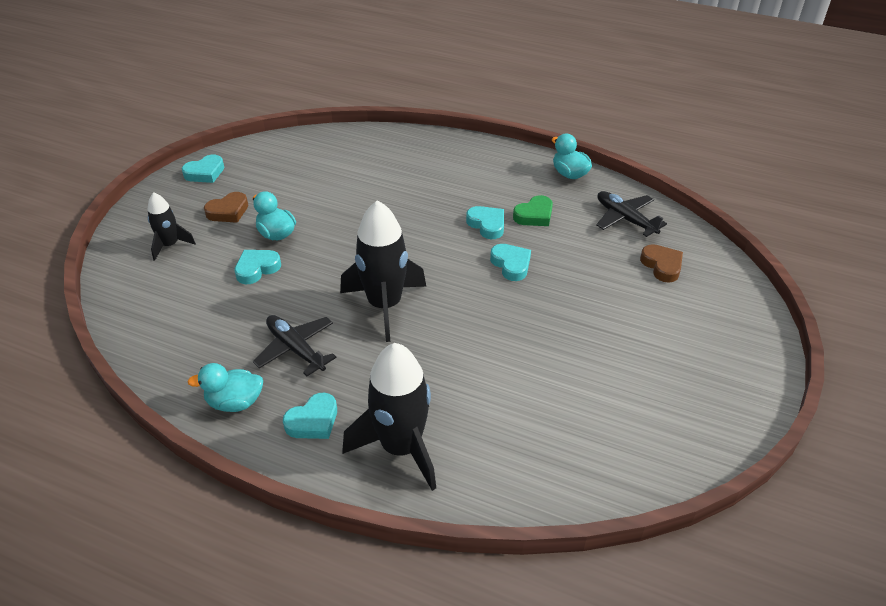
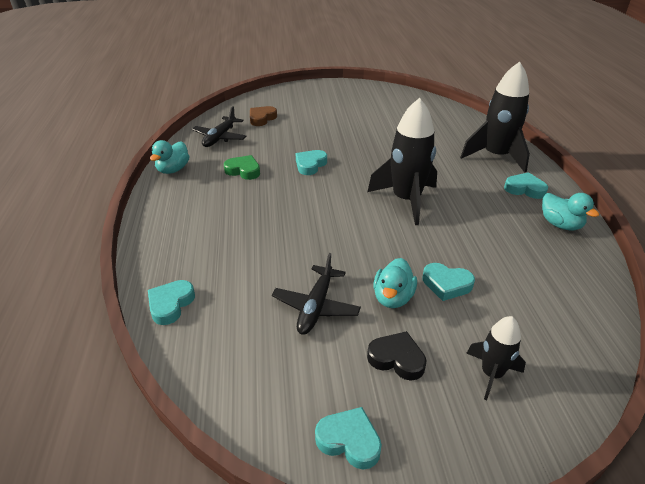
camera: 120 degrees left, 5 degrees down
(228, 211) = (397, 359): brown heart -> black heart
(295, 349) = (490, 220): black plane -> black plane (316, 307)
(487, 225) = (273, 187): turquoise heart -> turquoise heart (170, 304)

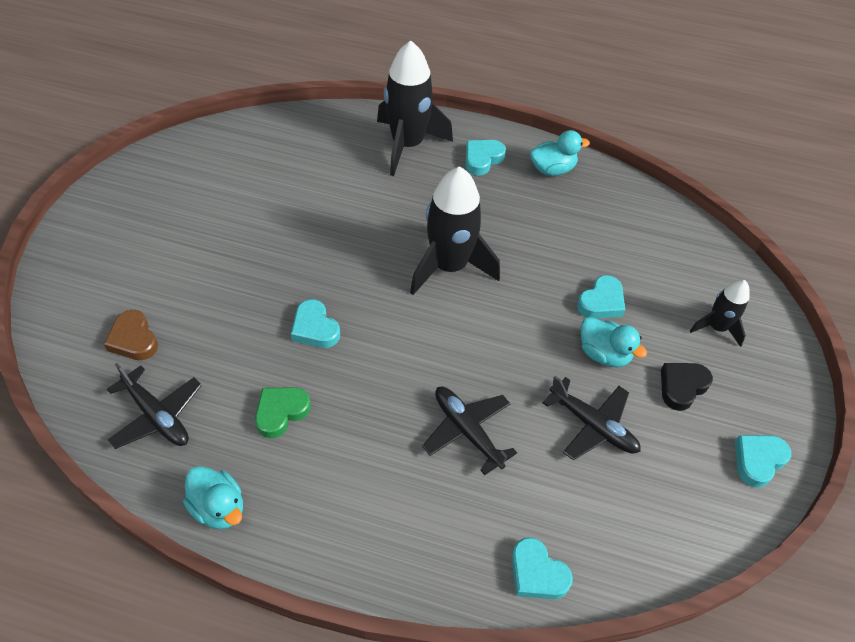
camera: 70 degrees left, 15 degrees up
(272, 242) = (467, 431): none -> black plane

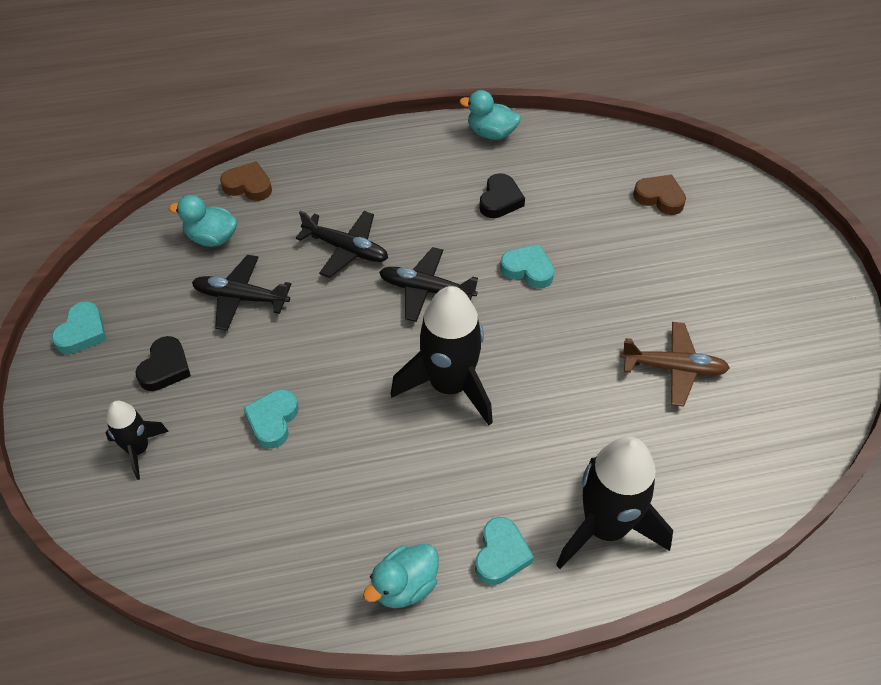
camera: 155 degrees right, 0 degrees up
(157, 416) = (586, 161): black plane -> black plane (426, 290)
(275, 204) = (674, 368): none -> brown plane
(281, 412) = (500, 200): green heart -> black heart
(537, 573) = (248, 185): turquoise heart -> brown heart
(604, 354) = (252, 366): turquoise duck -> turquoise duck (211, 238)

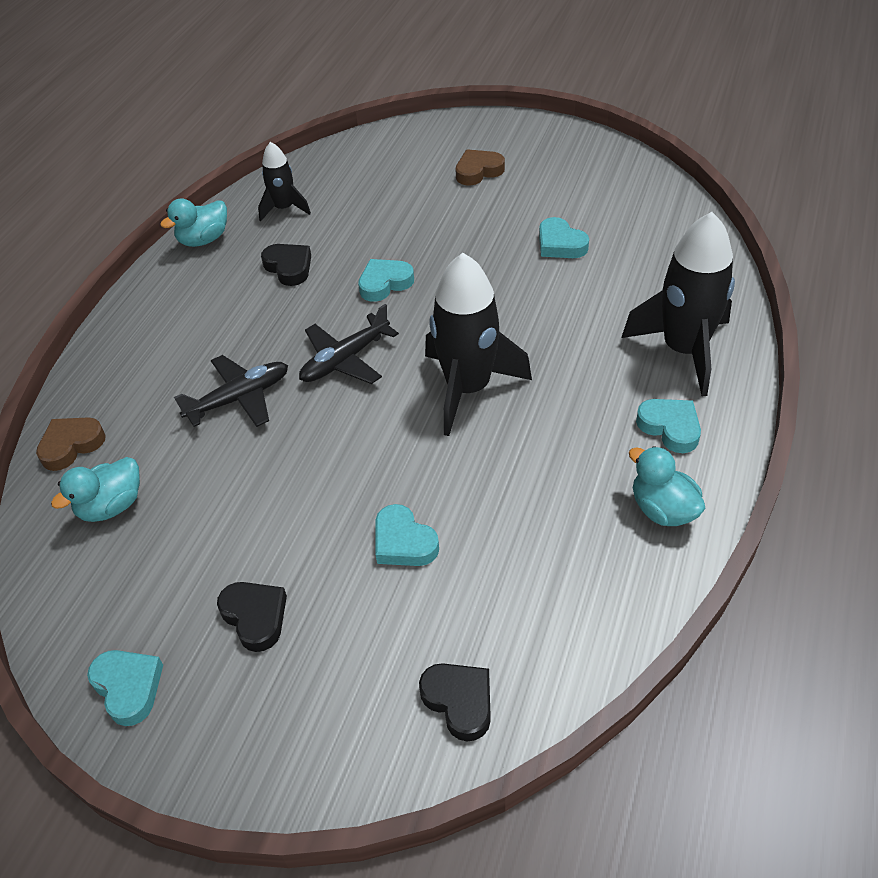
camera: 55 degrees left, 5 degrees down
(138, 449) = (346, 684): black rocket -> black rocket (284, 208)
(156, 524) = (459, 701): none -> black heart
(240, 298) = (220, 510): black plane -> none
(405, 586) = (662, 509): turquoise duck -> turquoise duck turned 150 degrees clockwise
(659, 197) = (383, 175): brown heart -> brown heart (478, 171)
(674, 368) = (560, 244): brown plane -> turquoise heart

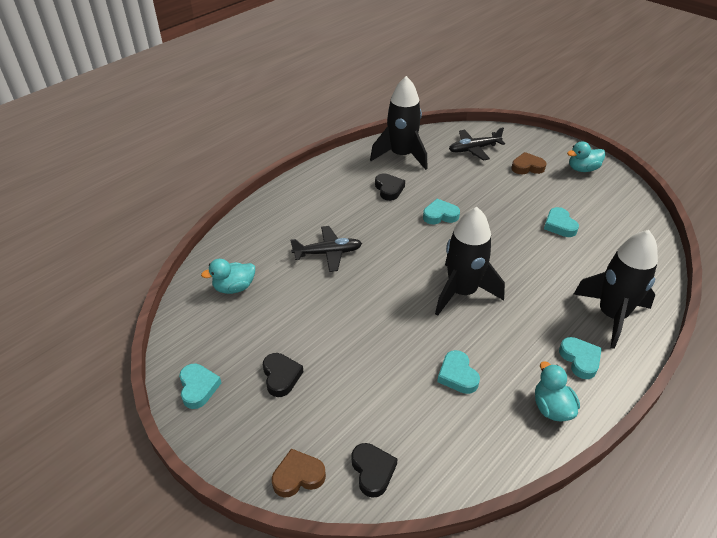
camera: 20 degrees right, 5 degrees down
(71, 445) = (228, 248): brown heart -> brown heart (298, 476)
(204, 240) = (349, 160): turquoise duck -> turquoise duck (582, 169)
(284, 208) = (401, 155): black rocket -> black rocket, size x1.84
(345, 360) = (397, 251): black plane -> black plane (474, 149)
(403, 542) = (382, 367): turquoise heart -> turquoise heart (457, 375)

